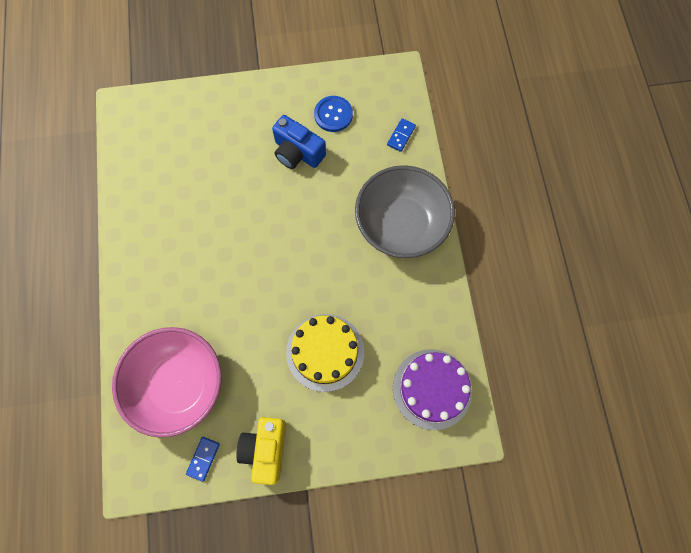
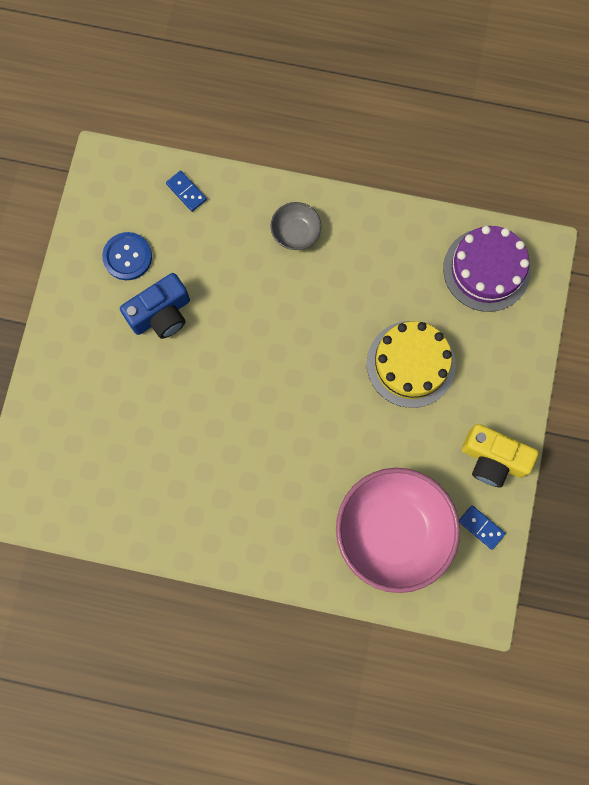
camera: 70 degrees left, 5 degrees up
(401, 225) = (295, 233): grey bowl -> grey bowl, size x0.45

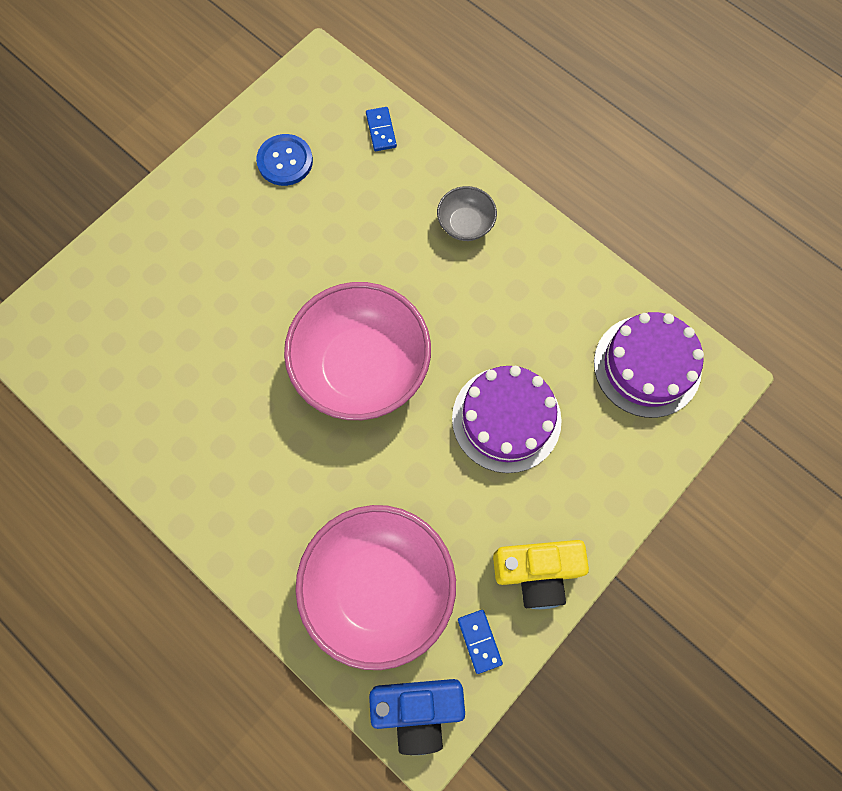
camera: 30 degrees right, 5 degrees down
(161, 314) = (282, 231): blue camera -> blue camera (418, 709)
(285, 384) = (361, 367): none -> pink bowl
(410, 364) = (506, 419): yellow cake -> purple cake
(492, 459) = (537, 572): yellow camera -> yellow camera turned 60 degrees counterclockwise

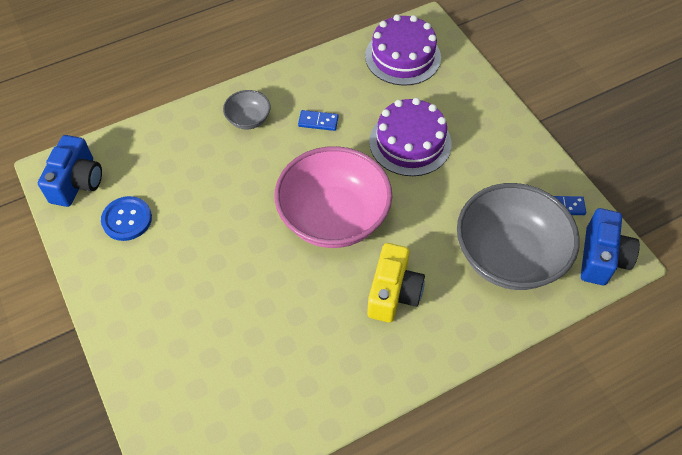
camera: 70 degrees left, 15 degrees down
(313, 95) = (77, 182): none -> blue camera
(379, 588) = (509, 256): pink bowl -> grey bowl
(381, 130) = (139, 147): blue domino -> blue domino (318, 122)
(537, 572) = (524, 160): yellow camera -> yellow camera (393, 293)

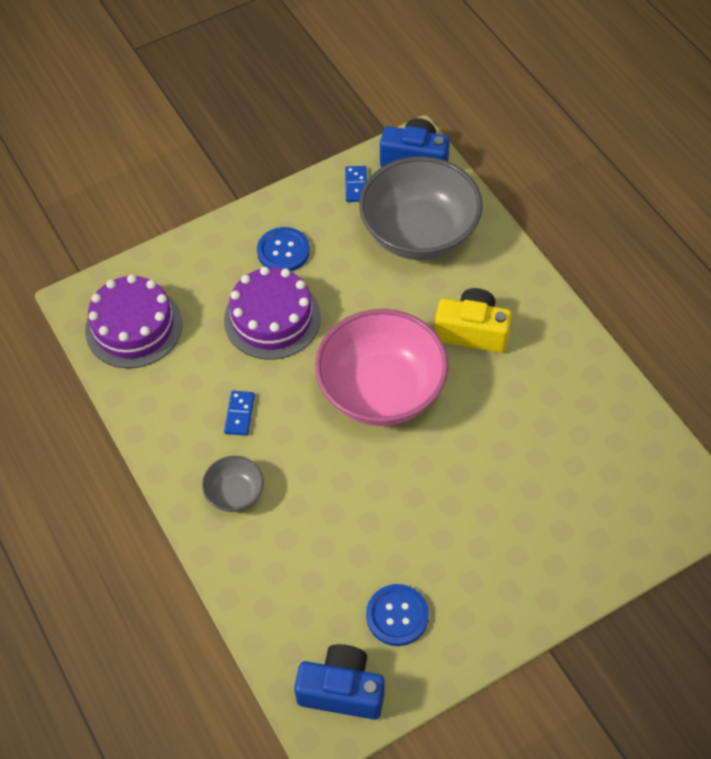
camera: 90 degrees left, 0 degrees up
(481, 150) = (283, 251): none -> blue button

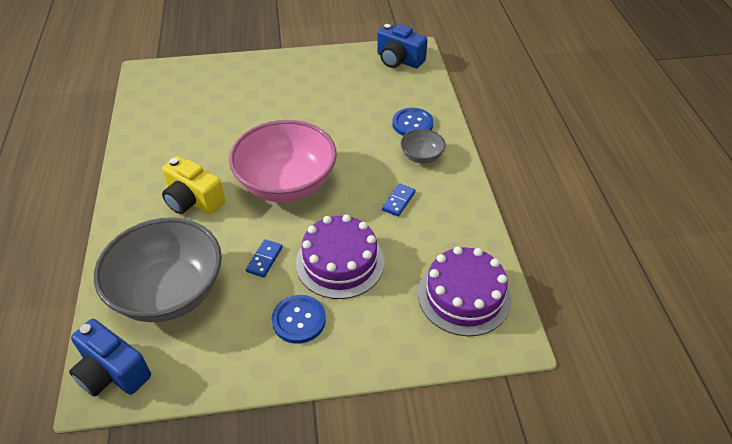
camera: 160 degrees left, 10 degrees down
(356, 185) = (189, 365): blue domino -> blue domino (264, 259)
(397, 616) = (352, 77): blue button -> blue button (412, 124)

